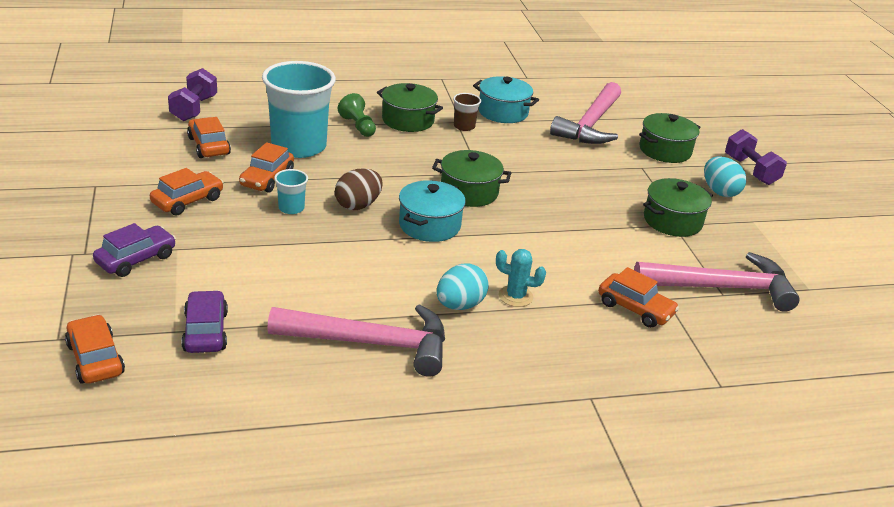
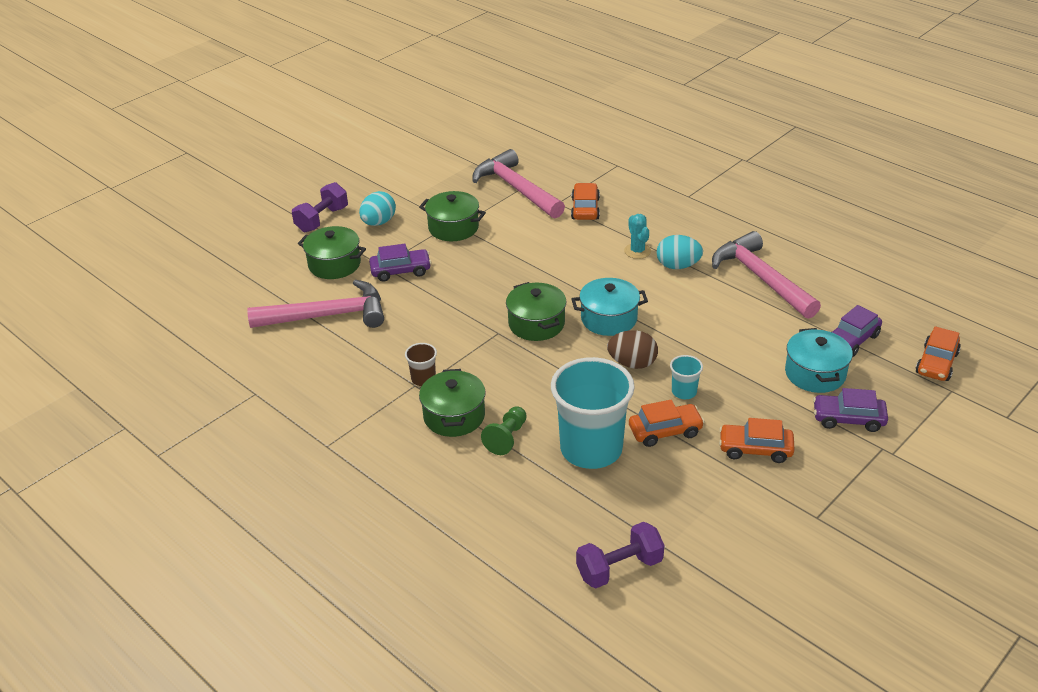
camera: 120 degrees left, 5 degrees up
(209, 146) = (667, 502): orange car -> none
(503, 112) = (363, 371): turquoise pot -> turquoise pot (815, 373)
(623, 171) = (401, 271): none -> purple car

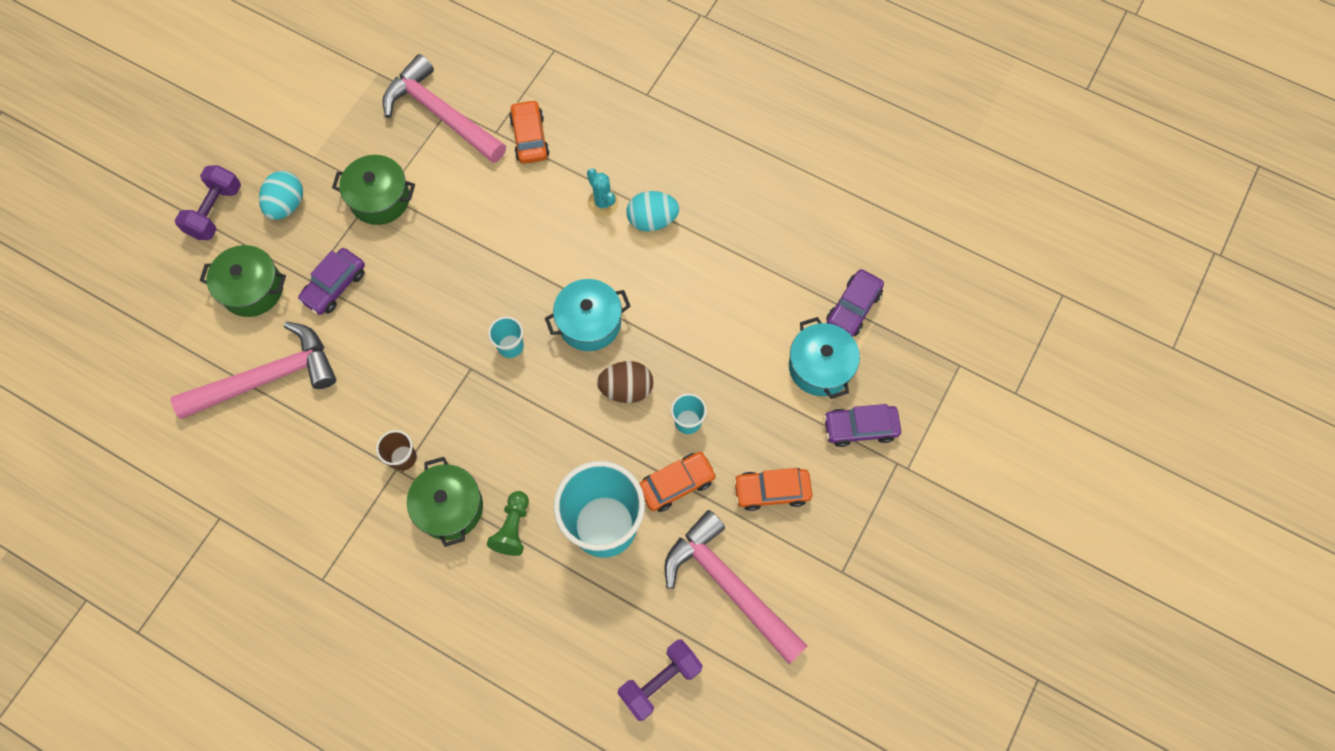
camera: 15 degrees left, 30 degrees up
(401, 271) = (335, 286): purple car -> purple car turned 150 degrees clockwise
(536, 324) = (510, 346): green pot -> turquoise cup
(760, 278) = (746, 224): pink hammer -> pink hammer (728, 585)
(936, 363) = (942, 327): orange car -> none

